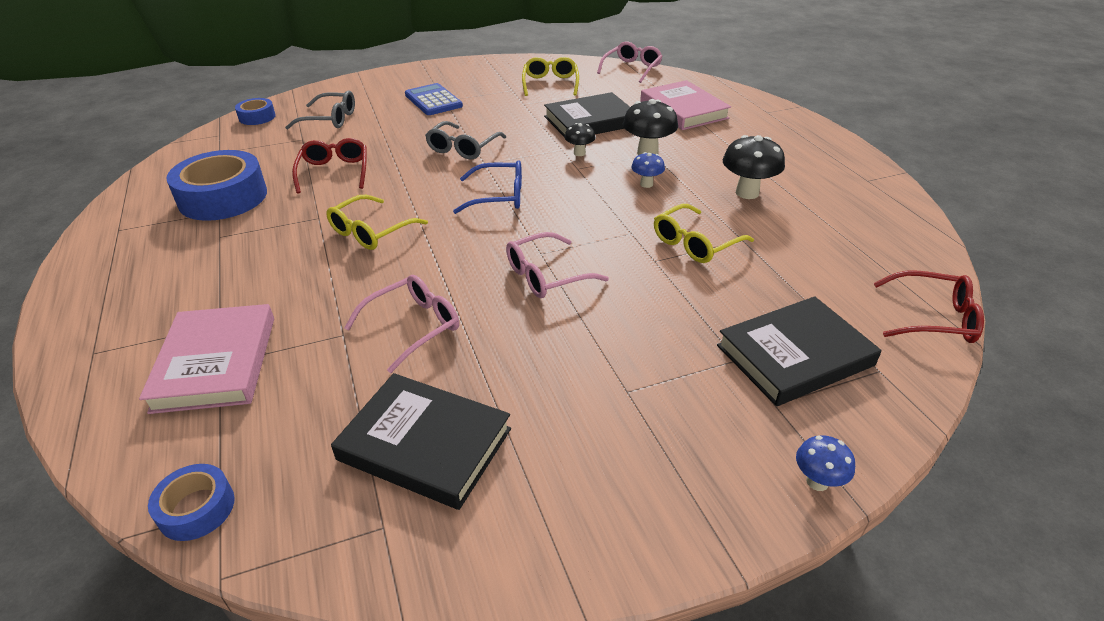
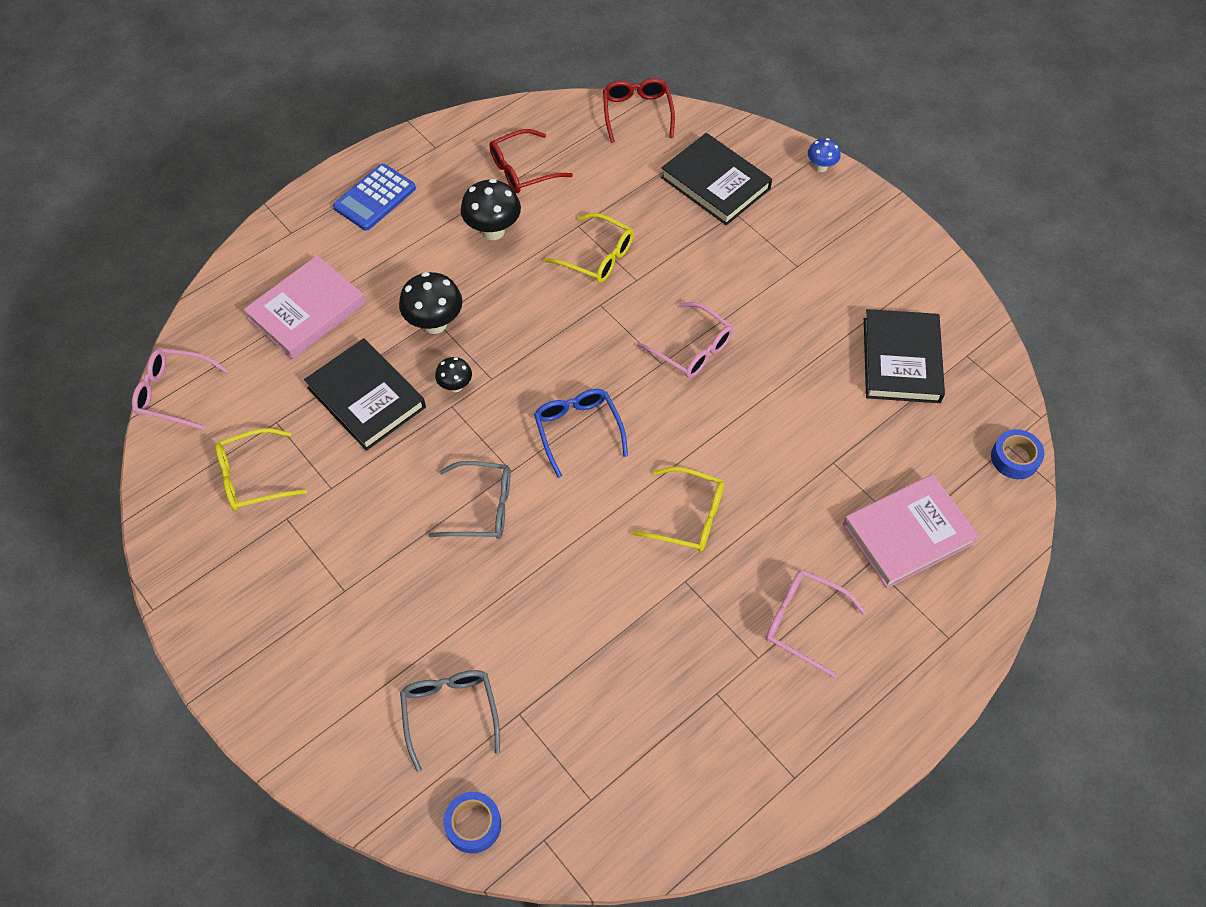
camera: 110 degrees left, 20 degrees up
(223, 197) = (689, 710): blue tape -> none
(334, 172) = (589, 620): red glasses -> red glasses (523, 170)
(413, 327) = (800, 417): pink glasses -> pink glasses (804, 623)
(433, 100) = (350, 605): blue calculator -> blue calculator (375, 198)
(646, 184) = (505, 311): blue mushroom -> none

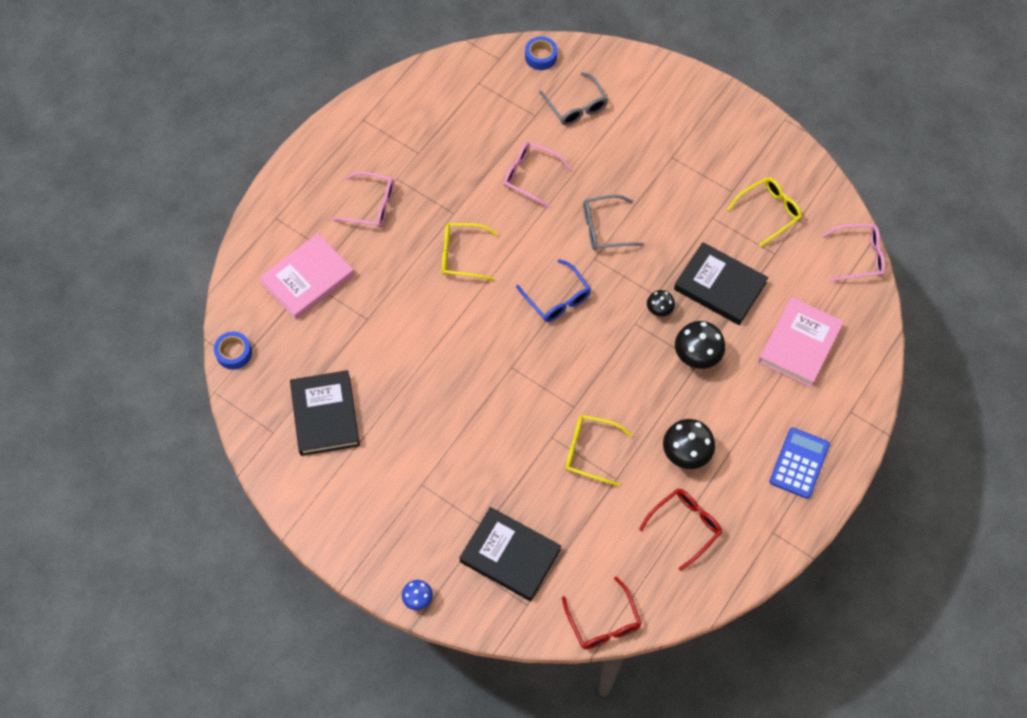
camera: 165 degrees right, 5 degrees up
(691, 348) = (491, 385): pink glasses -> pink glasses (530, 176)

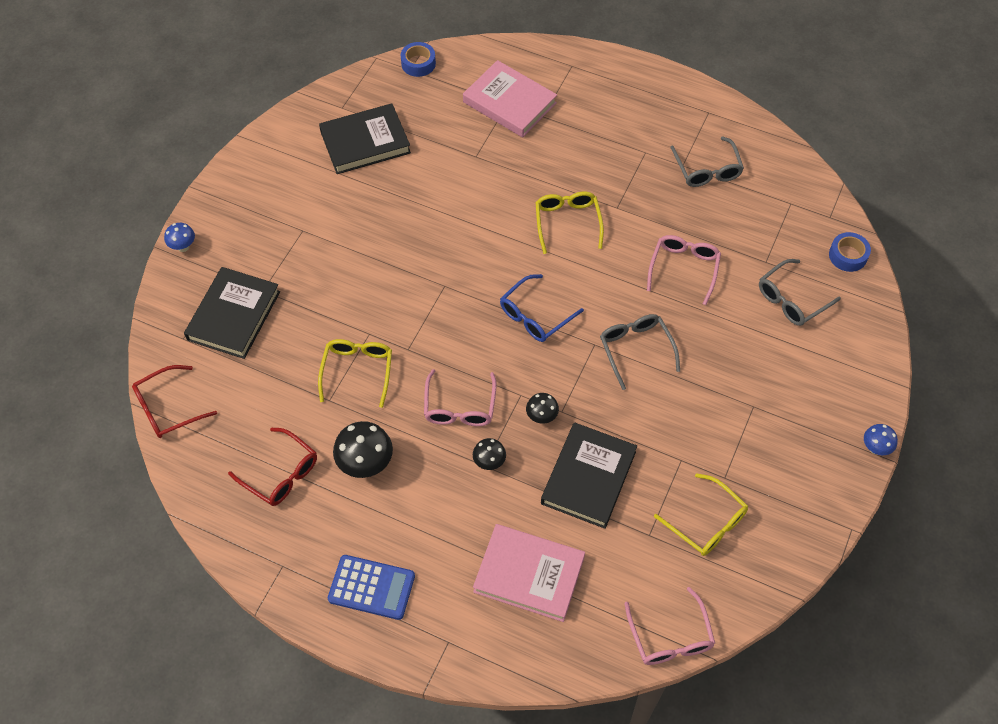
camera: 80 degrees right, 5 degrees down
(371, 205) = (607, 136): pink glasses -> pink glasses (460, 406)
(428, 135) = (707, 169): none -> grey glasses
(696, 357) = (489, 462): black mushroom -> black mushroom, size x0.57
(720, 86) = (875, 448): none -> blue mushroom

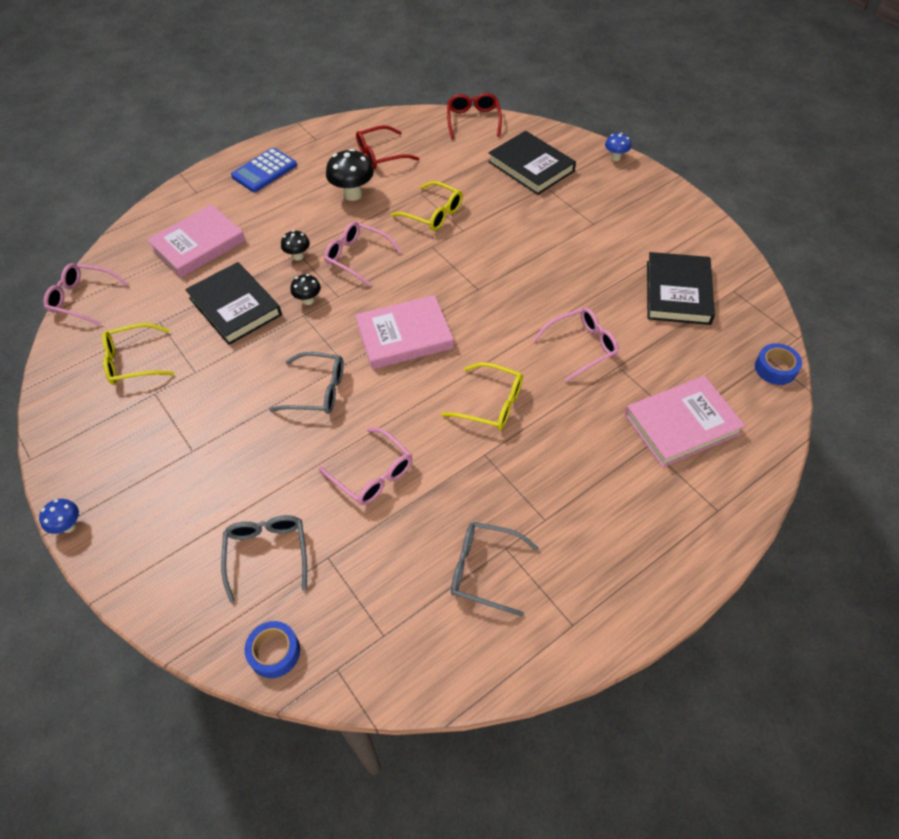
camera: 120 degrees right, 5 degrees down
(469, 186) = (581, 347): none -> pink glasses
(535, 315) = (404, 336): blue glasses -> pink book

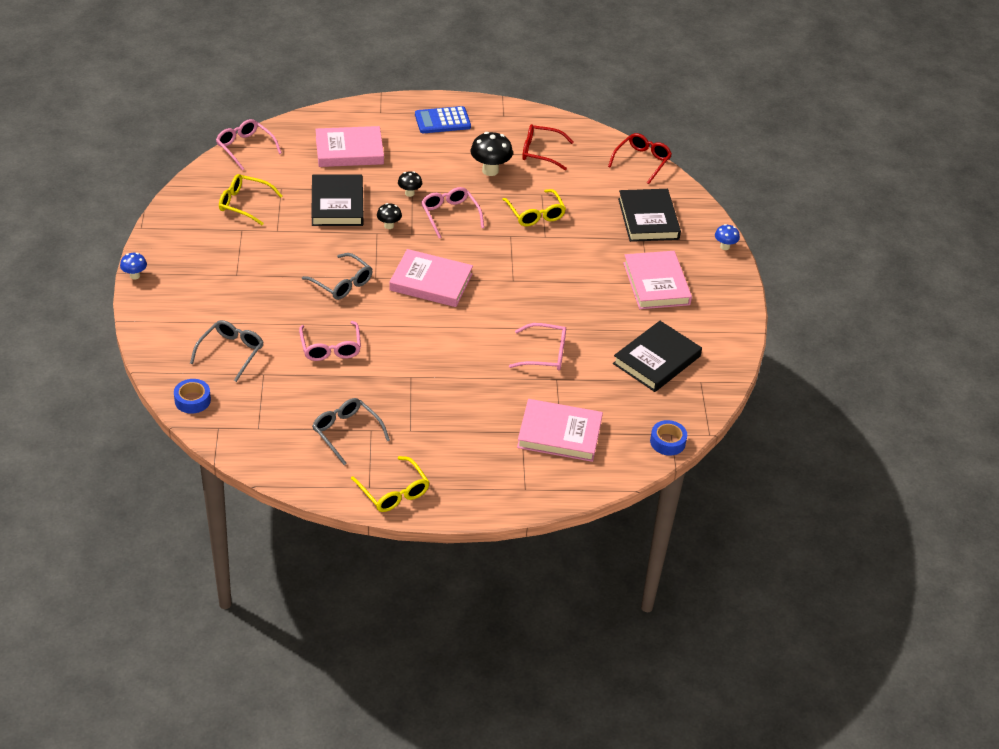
camera: 30 degrees right, 10 degrees down
(491, 403) = (445, 352): yellow glasses -> yellow glasses (393, 492)
(600, 221) = (656, 284): none -> pink book

